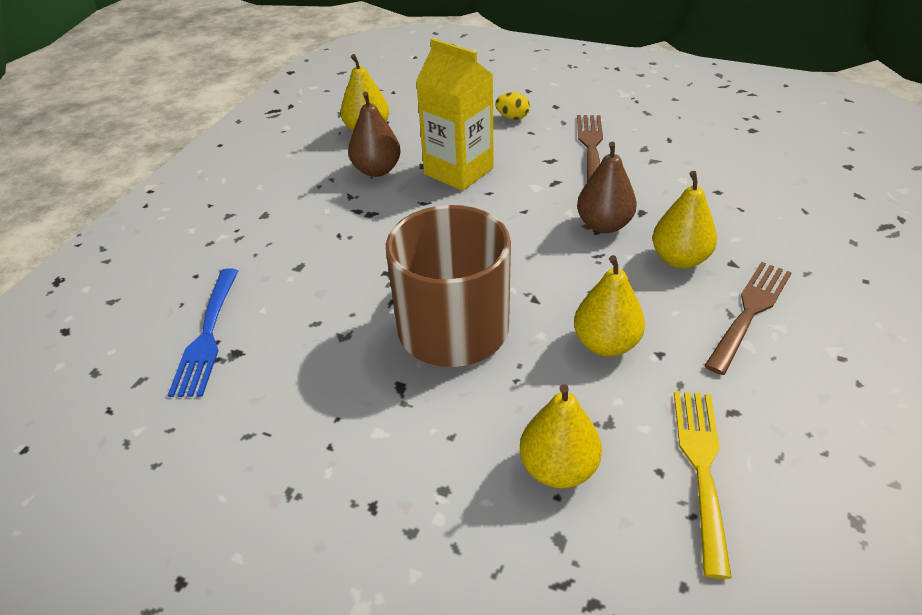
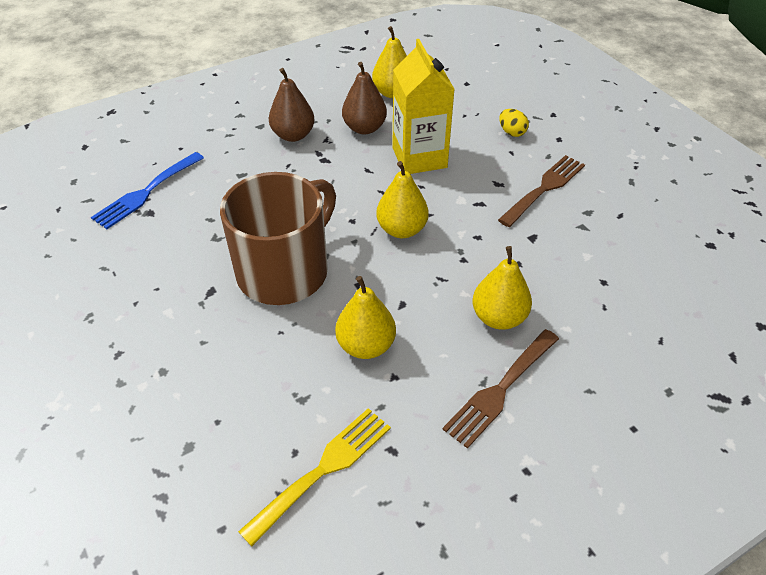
camera: 35 degrees right, 5 degrees up
(558, 468) = (237, 405): yellow pear -> yellow pear (401, 229)
(604, 225) = (474, 258): brown pear -> brown pear (293, 135)
(750, 311) = (500, 390): brown fork -> brown fork turned 150 degrees clockwise

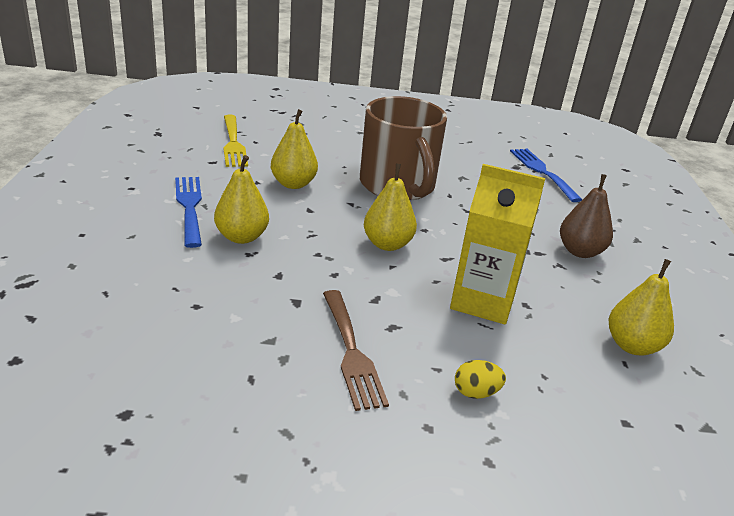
camera: 120 degrees right, 15 degrees down
(364, 128) = (564, 293): brown pear -> none
(500, 390) = (189, 207): brown fork -> blue fork

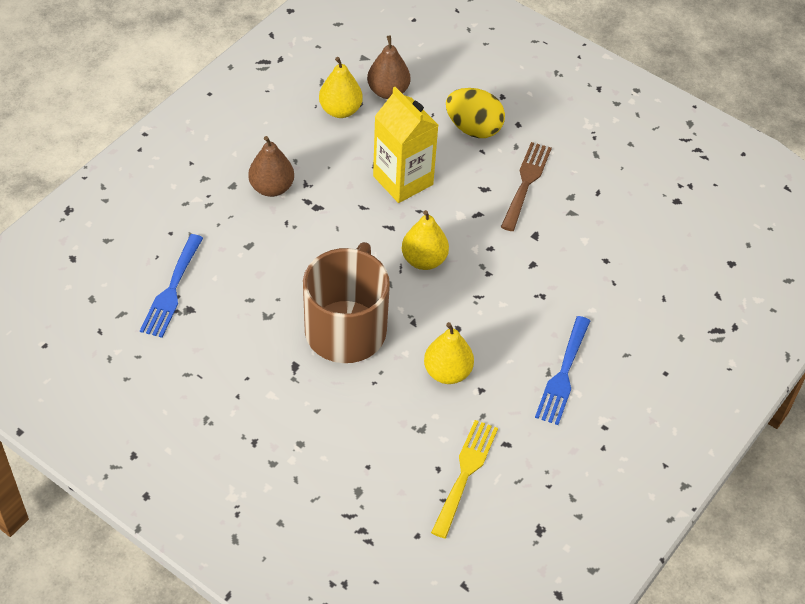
camera: 145 degrees left, 20 degrees up
(241, 237) = (538, 316): yellow pear -> none
(476, 393) = (473, 128): yellow egg -> yellow egg, size x1.92
(621, 394) = (388, 91): none -> brown pear

